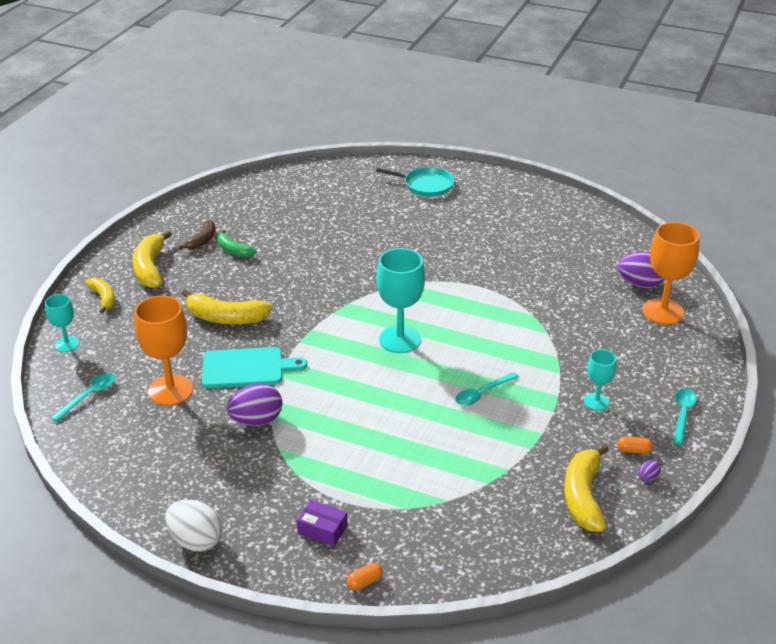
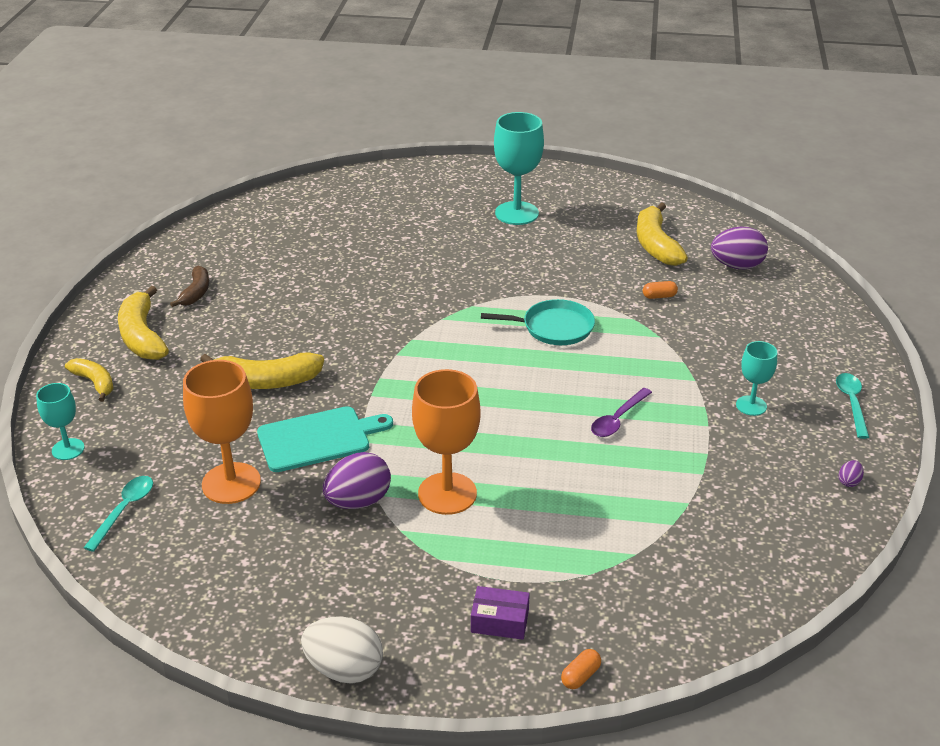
camera: 15 degrees left, 0 degrees up
(234, 250) = (241, 299): green banana -> none
(400, 339) = (492, 372): turquoise goblet -> turquoise goblet (516, 213)
(426, 185) = (444, 190): turquoise pan -> turquoise pan (554, 327)
(482, 393) = (618, 419): turquoise spoon -> purple spoon
(583, 497) = (788, 518): yellow banana -> yellow banana (656, 245)
(634, 450) = (818, 454): orange capsule -> orange capsule (659, 296)
(663, 311) = (775, 292): orange goblet -> orange goblet (447, 493)

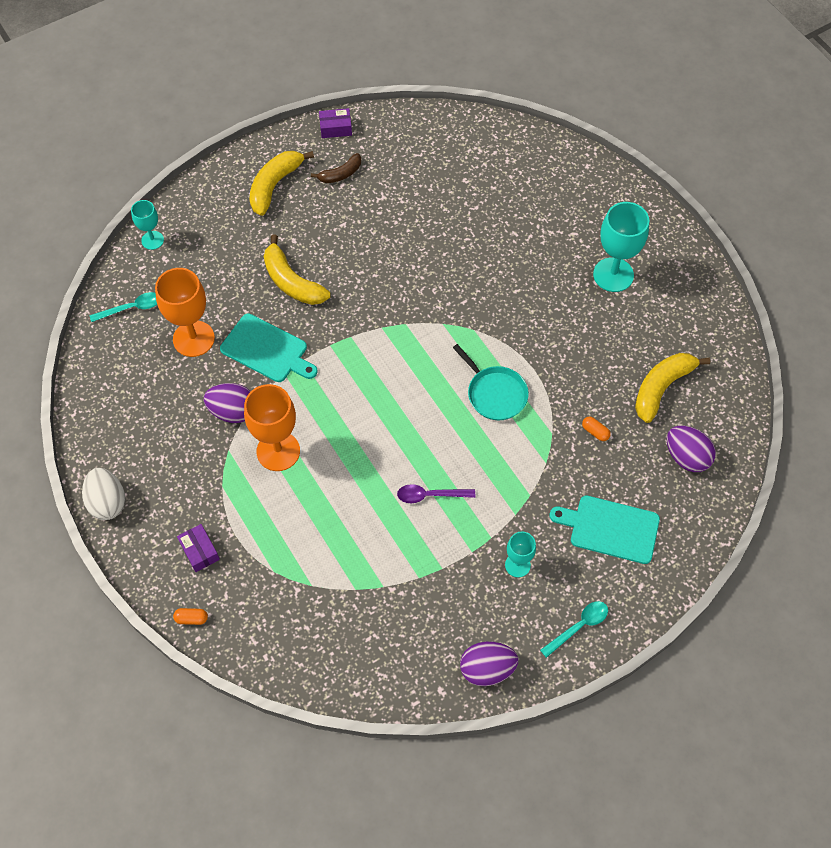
camera: 50 degrees right, 25 degrees up
(94, 383) = (214, 201): yellow banana -> none
(143, 270) = (335, 128): none -> purple box
(766, 336) = (610, 528): none -> turquoise cutting board
(849, 482) = (487, 669): purple egg -> purple egg, size x2.29

